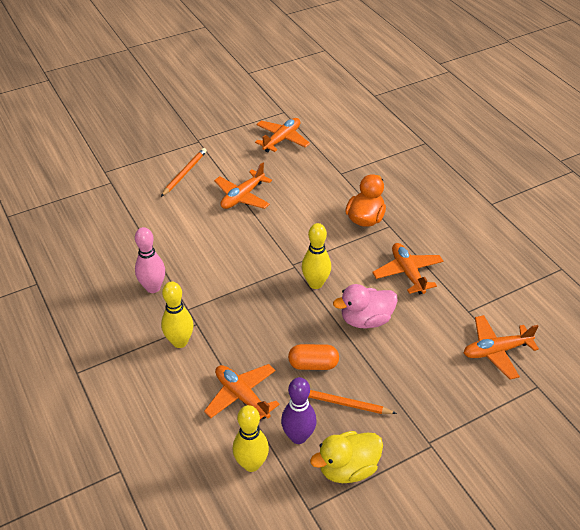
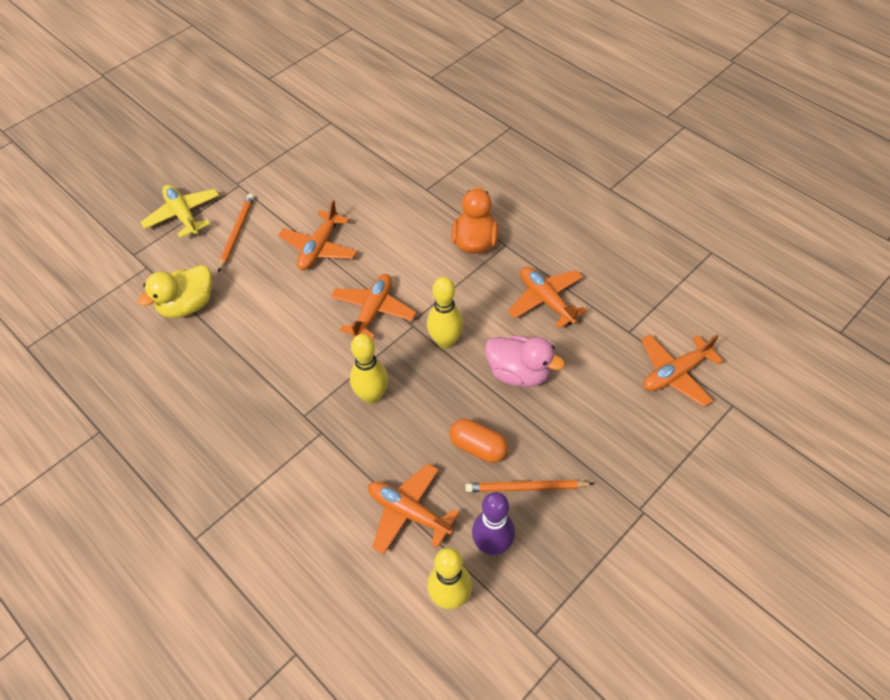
camera: 15 degrees left, 10 degrees up
(150, 153) = (183, 215): none -> yellow plane
(153, 287) = (251, 398): pink bowling pin -> none
(180, 342) = (309, 462): yellow bowling pin -> yellow bowling pin (372, 396)
(282, 139) = (341, 160): orange plane -> orange plane (373, 311)
(313, 364) = (478, 447): orange capsule -> orange capsule turned 45 degrees clockwise
(348, 468) = (561, 568): yellow duck -> yellow duck (187, 305)
(366, 320) = (519, 373): pink duck -> pink duck turned 120 degrees counterclockwise

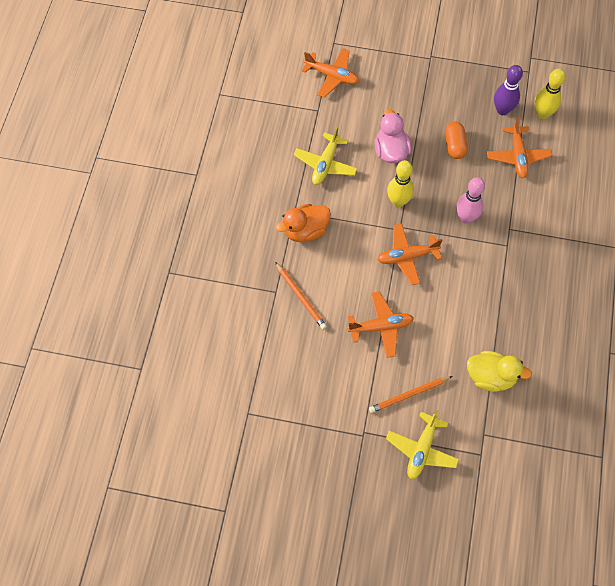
camera: 125 degrees left, 10 degrees up
(372, 396) = (466, 217): yellow bowling pin -> pink bowling pin
(526, 488) = (459, 111): orange pencil -> orange pencil (301, 297)
(546, 300) = (325, 164): orange plane -> yellow plane

